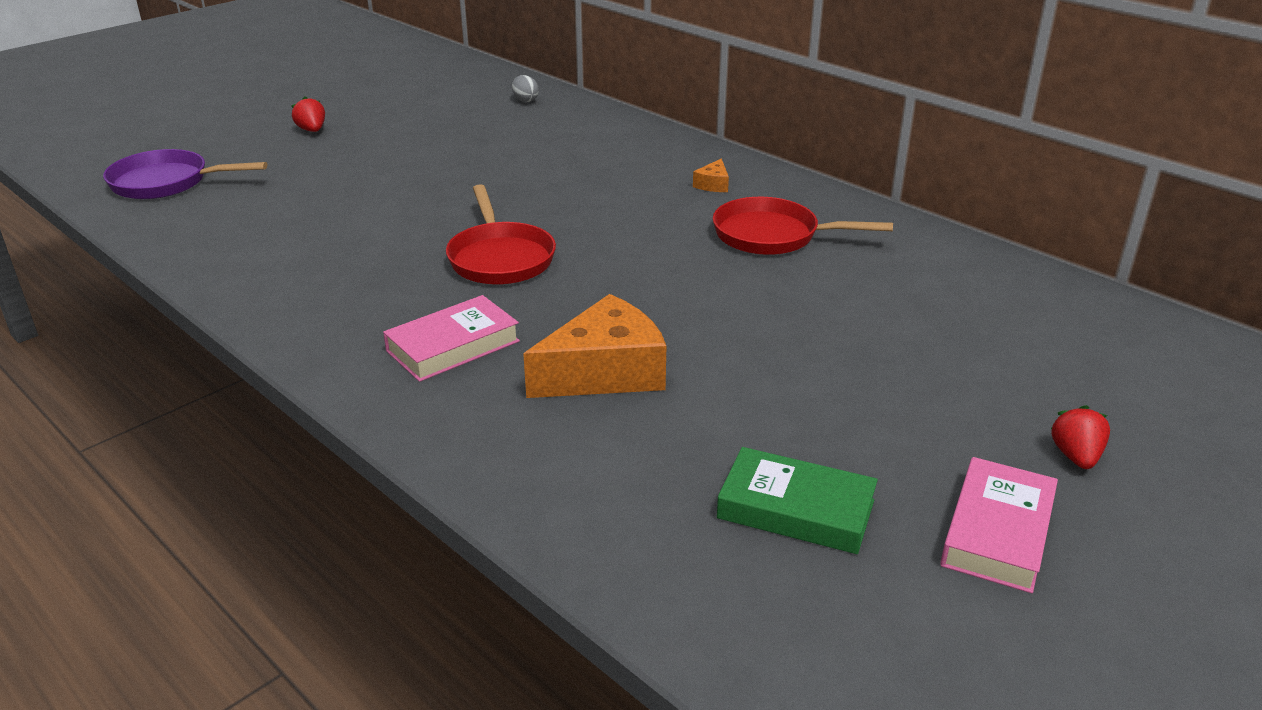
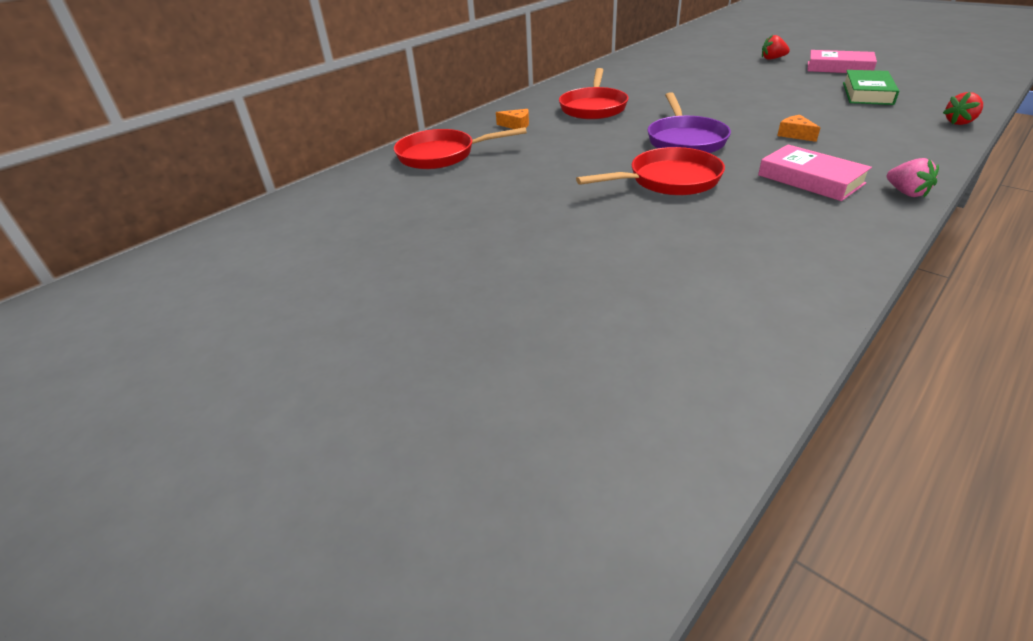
camera: 90 degrees left, 5 degrees up
(166, 183) = (554, 460): purple pan -> purple pan (685, 140)
(312, 130) = (353, 350): red strawberry -> red strawberry (959, 122)
(378, 403) = (906, 193): none -> pink strawberry
(525, 100) = (303, 212): grey egg -> none
(605, 372) = (795, 134): orange cheese -> orange cheese, size x0.43
(630, 147) = (441, 155): none -> red pan

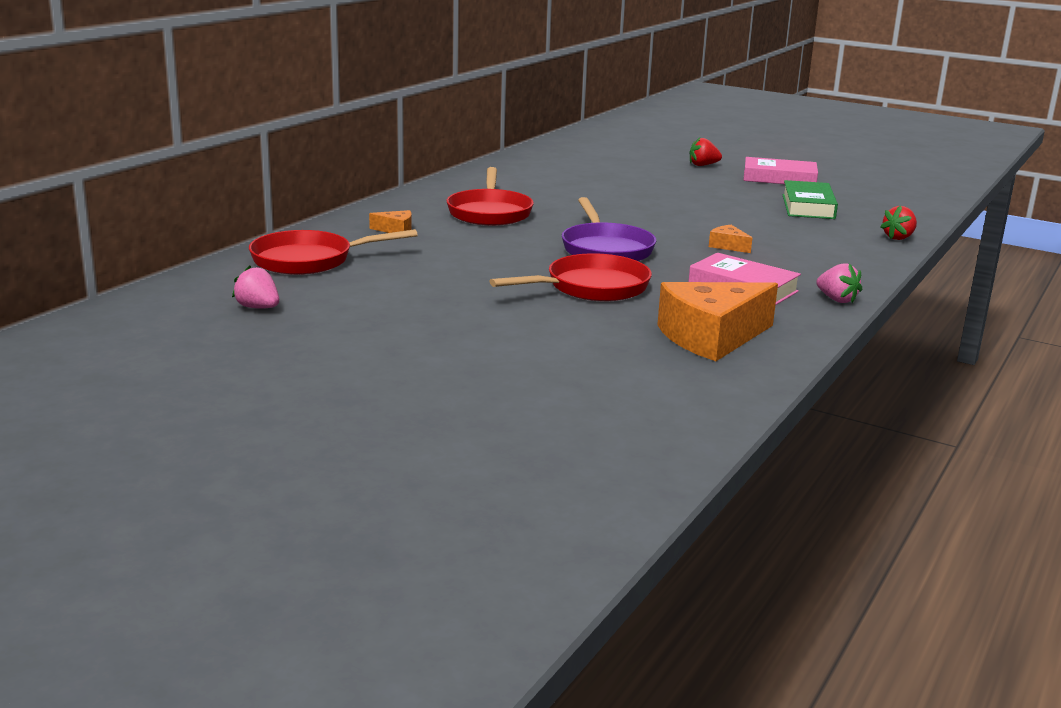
camera: 15 degrees left, 15 degrees down
(386, 203) = (258, 308): none -> pink strawberry
(780, 238) = (711, 337): none -> orange cheese

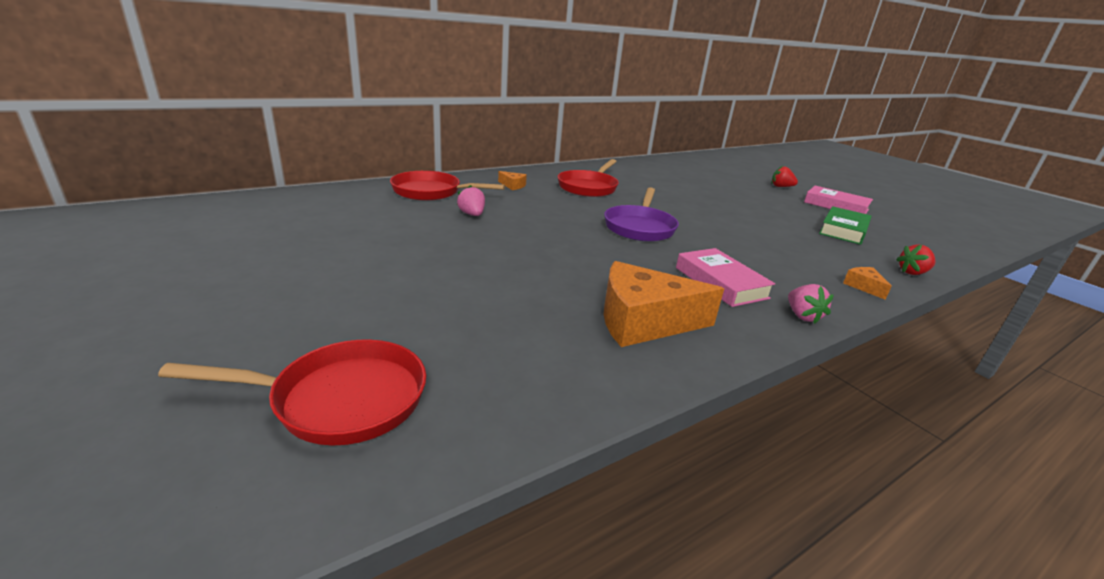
camera: 25 degrees right, 5 degrees up
(258, 308) = (351, 213): pink strawberry -> pink strawberry (472, 215)
(591, 288) = (592, 253): red pan -> red pan (341, 399)
(728, 246) = (742, 246): orange cheese -> orange cheese (863, 287)

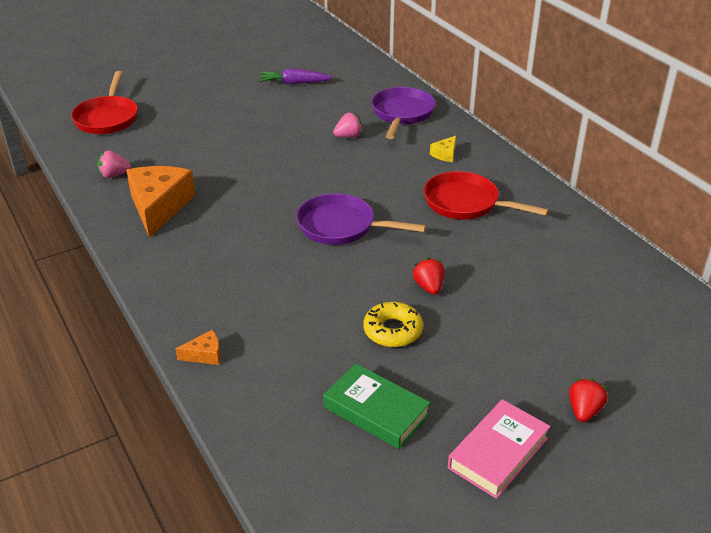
camera: 95 degrees right, 10 degrees up
(316, 233) = (294, 83): none -> purple carrot
(431, 192) = (402, 114): red pan -> purple pan
(513, 185) = (445, 154): orange cheese -> yellow cheese
(720, 283) = (216, 256): pink book -> none
(760, 220) = (392, 331): none -> yellow donut
(802, 316) = (155, 289): pink strawberry -> pink strawberry (114, 175)
(912, 273) = (239, 420): red strawberry -> red strawberry (429, 287)

